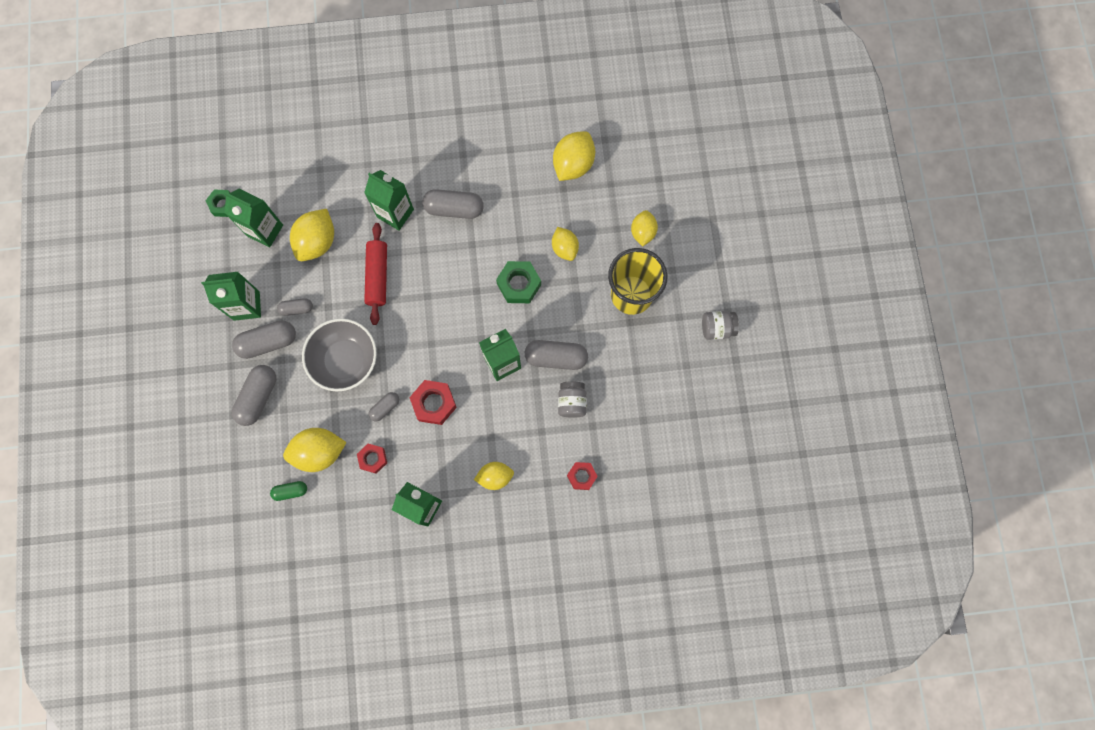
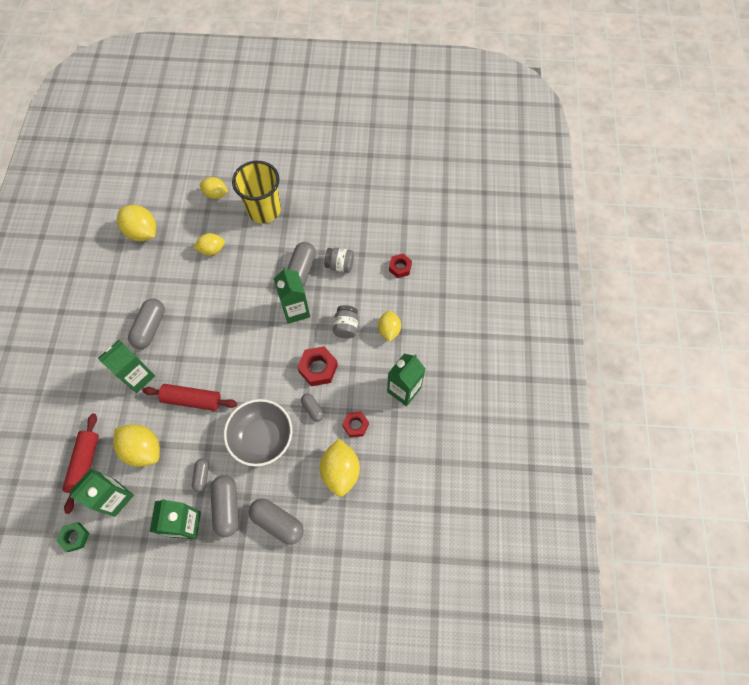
camera: 80 degrees left, 10 degrees down
(290, 491) = (371, 502): green capsule -> none
(295, 190) = (85, 464): none -> red rolling pin
(519, 284) = (232, 288): green nut -> none
(717, 328) = (305, 160): grey jar -> grey jar (346, 326)

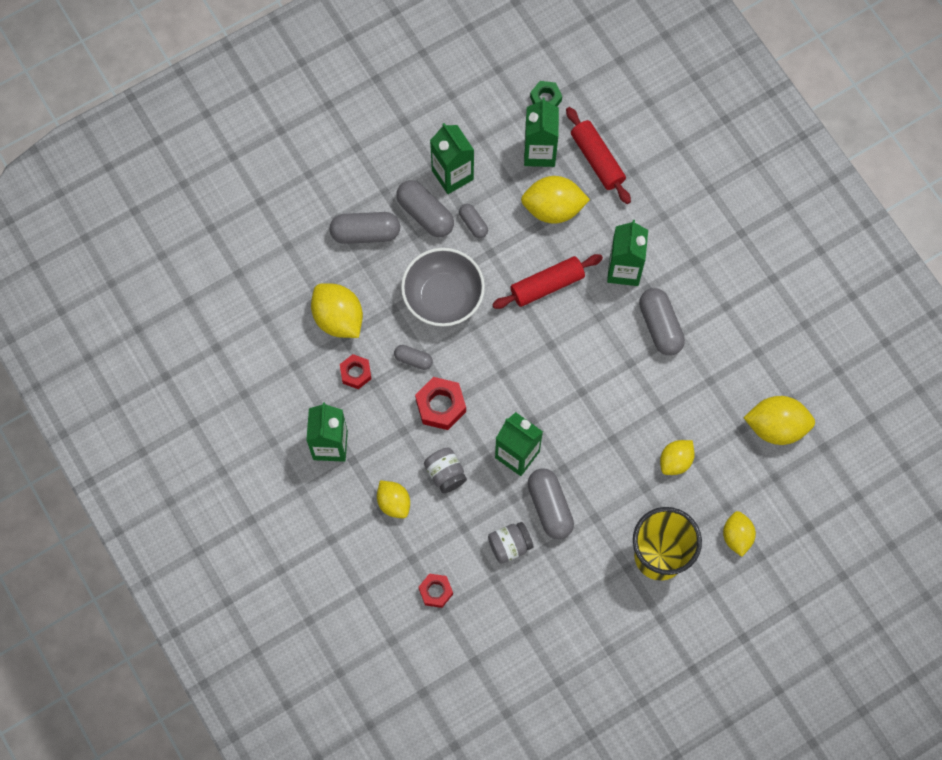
camera: 145 degrees right, 5 degrees up
(216, 194) = (737, 536): yellow lemon -> yellow lemon turned 75 degrees counterclockwise

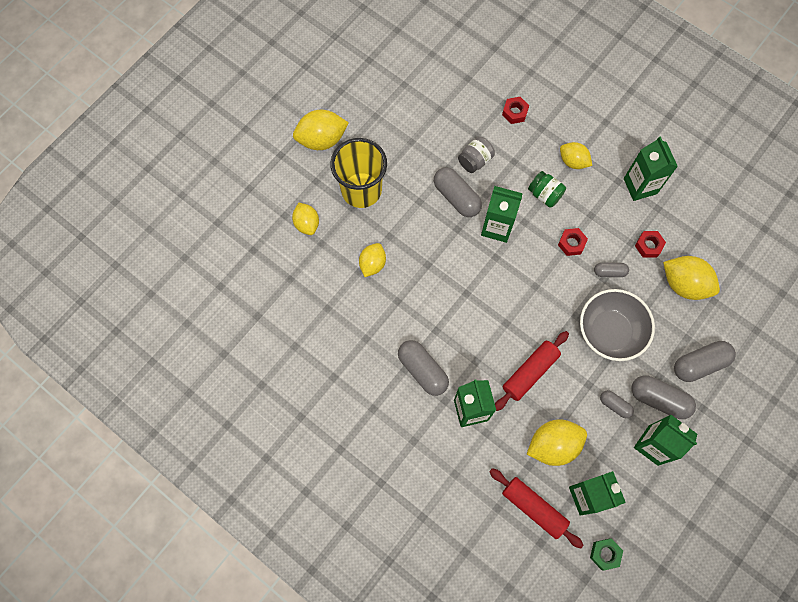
camera: 160 degrees right, 0 degrees up
(440, 406) = (571, 243): red nut -> red nut, size x0.65
(445, 474) = (544, 194): grey jar -> green jar
(776, 426) = (300, 319): yellow lemon -> yellow lemon (322, 139)

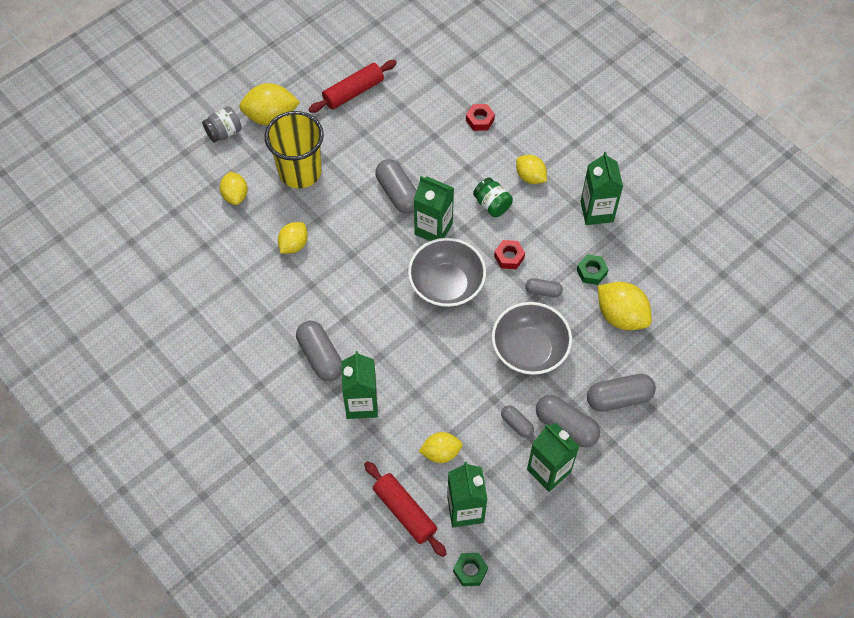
camera: 10 degrees right, 10 degrees down
(475, 160) = (426, 161): grey jar -> grey jar (224, 132)
(521, 281) = (446, 285): none -> grey bowl
(530, 372) = (433, 377): red rolling pin -> red rolling pin (353, 92)
(553, 445) = (441, 453): yellow lemon -> yellow lemon, size x0.64
(648, 246) = (591, 272): red nut -> green nut

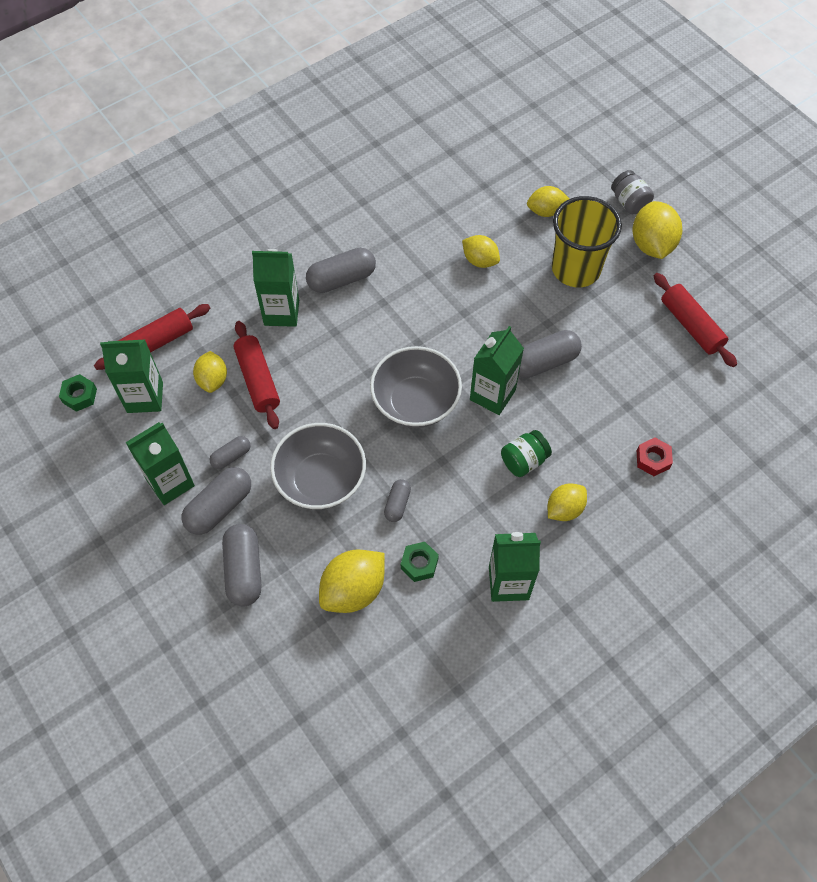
camera: 95 degrees right, 0 degrees up
(437, 414) = (258, 380): none -> red rolling pin
(509, 257) = (448, 472): red nut -> none

